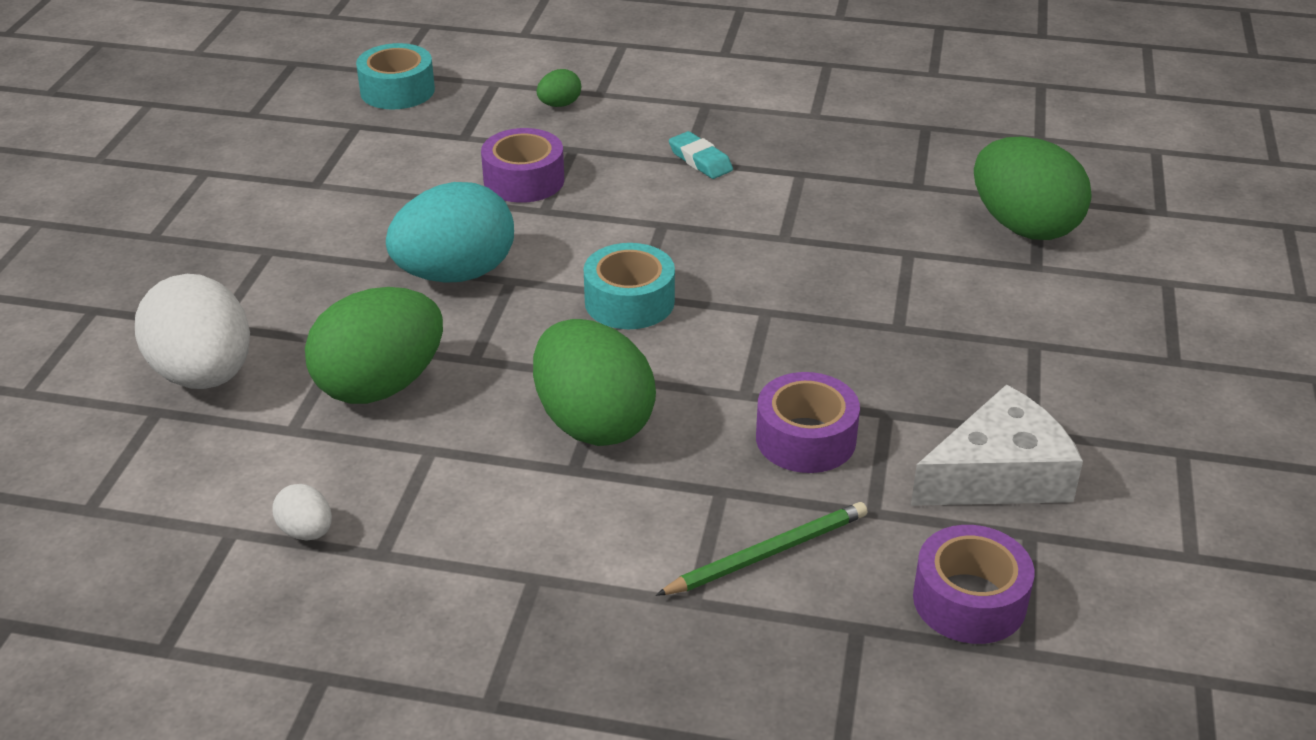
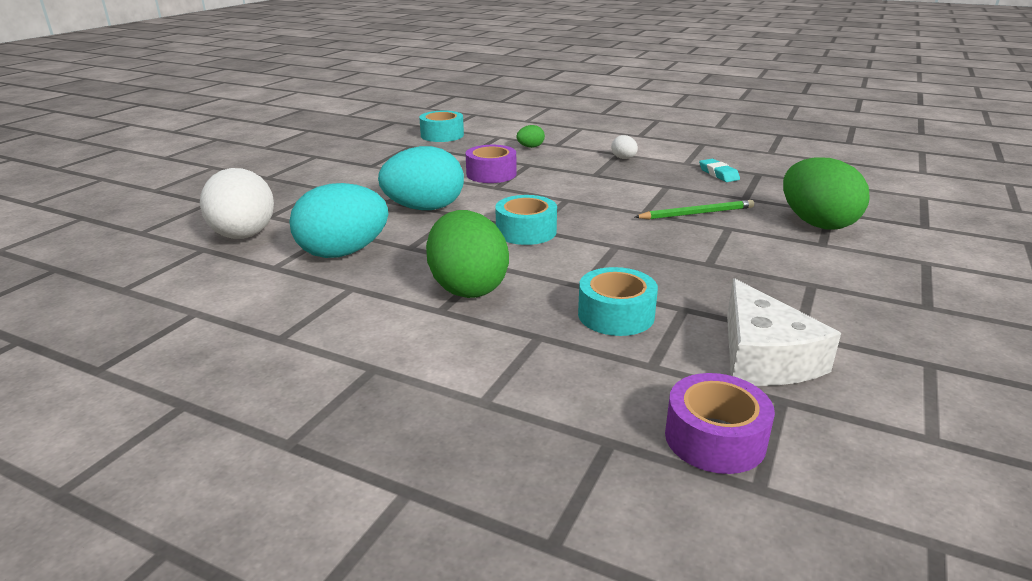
camera: 15 degrees right, 10 degrees down
(306, 532) = (241, 319): white egg -> white egg (624, 158)
(380, 386) = (343, 253): green egg -> turquoise egg
(700, 160) = (604, 175): turquoise eraser -> turquoise eraser (718, 174)
(767, 553) = (556, 379): green pencil -> green pencil (696, 213)
(805, 438) = (616, 315): purple tape -> turquoise tape
(998, 475) = (763, 357): white cheese -> white cheese turned 90 degrees clockwise

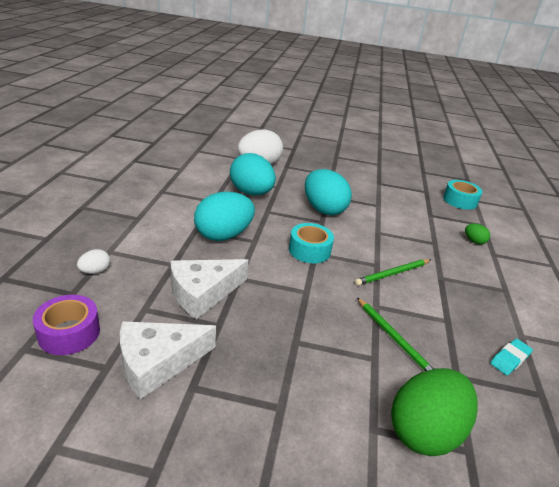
camera: 70 degrees right, 5 degrees up
(467, 287) = (223, 235): green egg -> turquoise egg
(491, 174) = (400, 228): purple tape -> none
(585, 195) = (392, 274): none -> green pencil
(616, 315) = (203, 293): turquoise tape -> white cheese
(624, 158) = (495, 293): white egg -> white egg (95, 271)

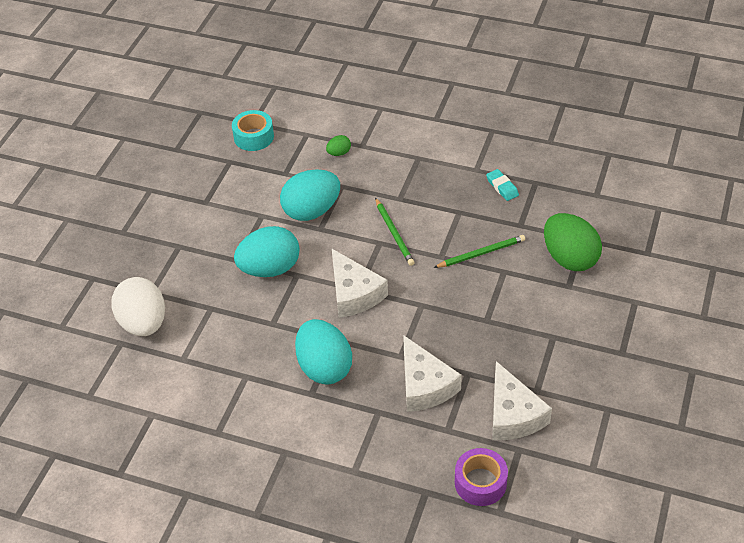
camera: 75 degrees left, 15 degrees up
(95, 271) = (390, 478): white egg -> none
(251, 193) = (226, 336): turquoise egg -> turquoise egg (311, 211)
(309, 250) = (354, 293): turquoise tape -> white cheese

